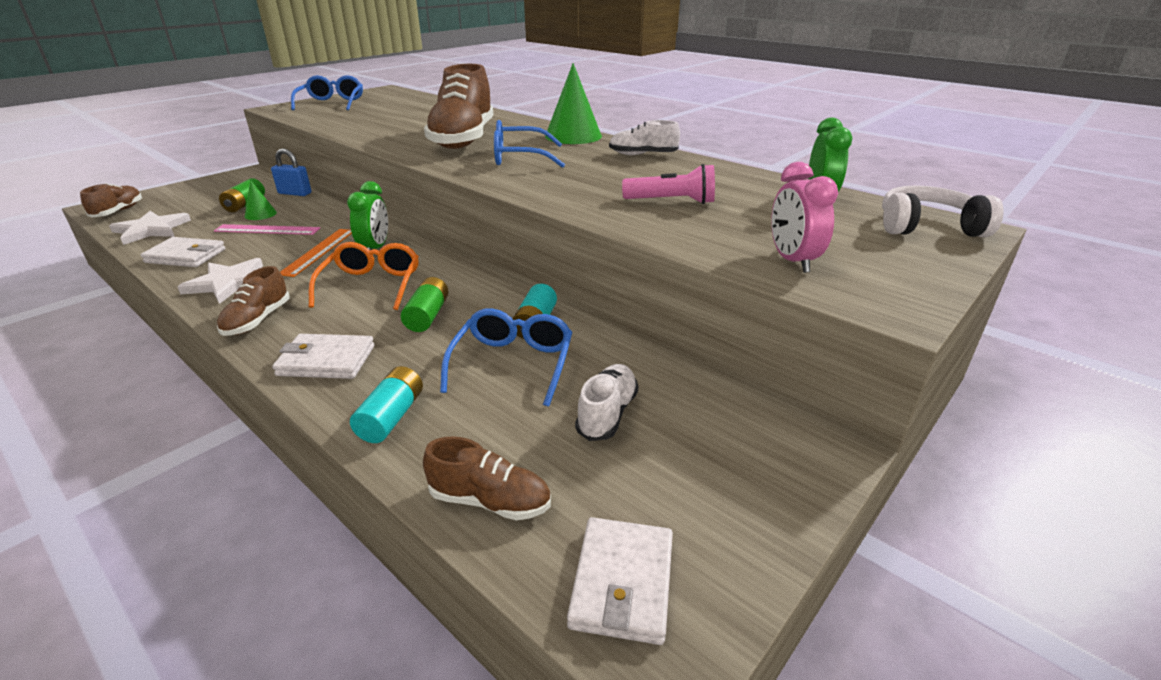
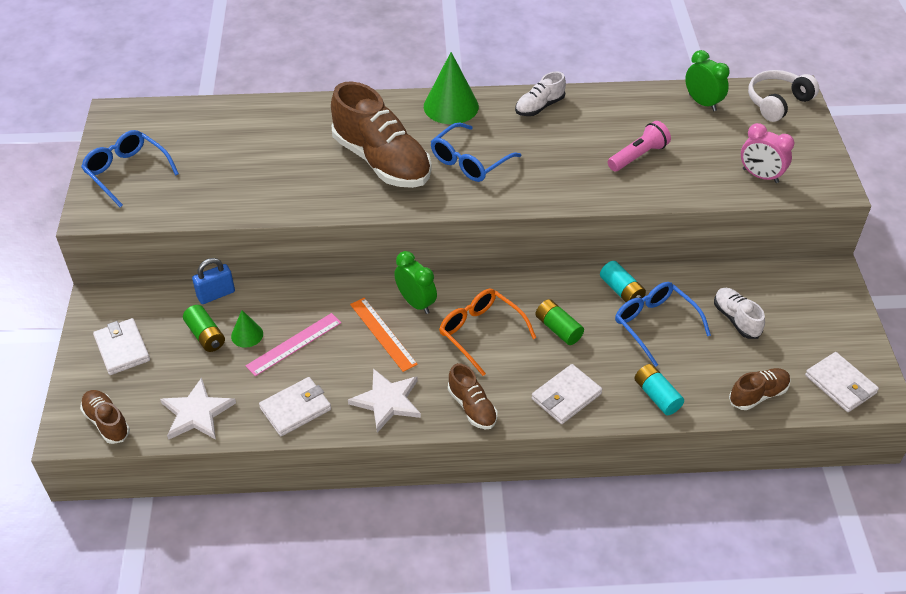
camera: 45 degrees left, 15 degrees up
(204, 191) = (122, 349): none -> white wallet

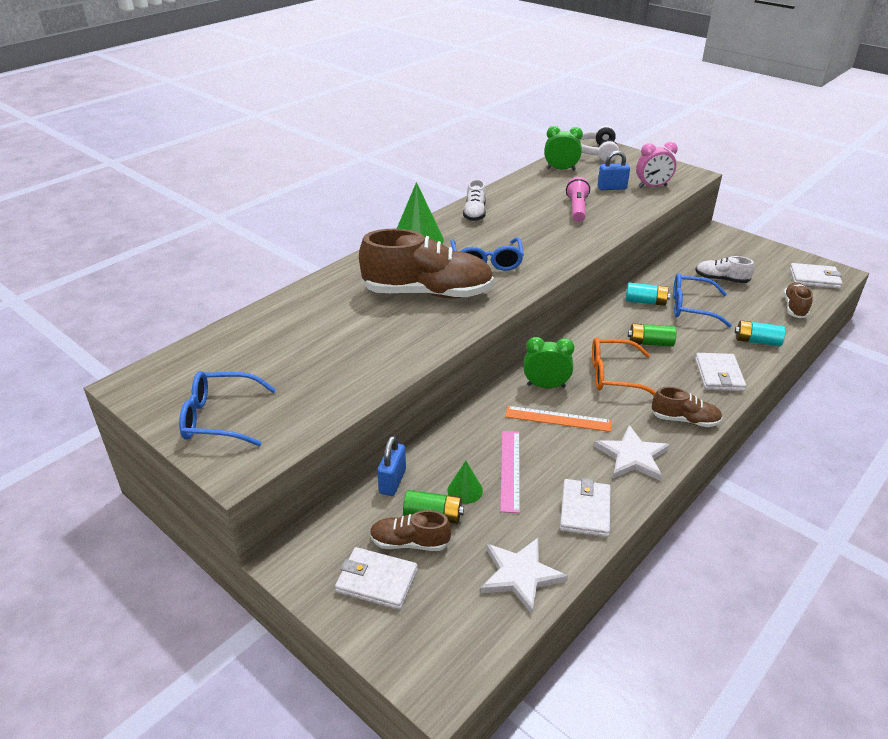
camera: 45 degrees left, 10 degrees down
(107, 422) = (459, 649): brown shoe -> brown shoe (409, 542)
(715, 153) = (612, 188): none -> blue padlock

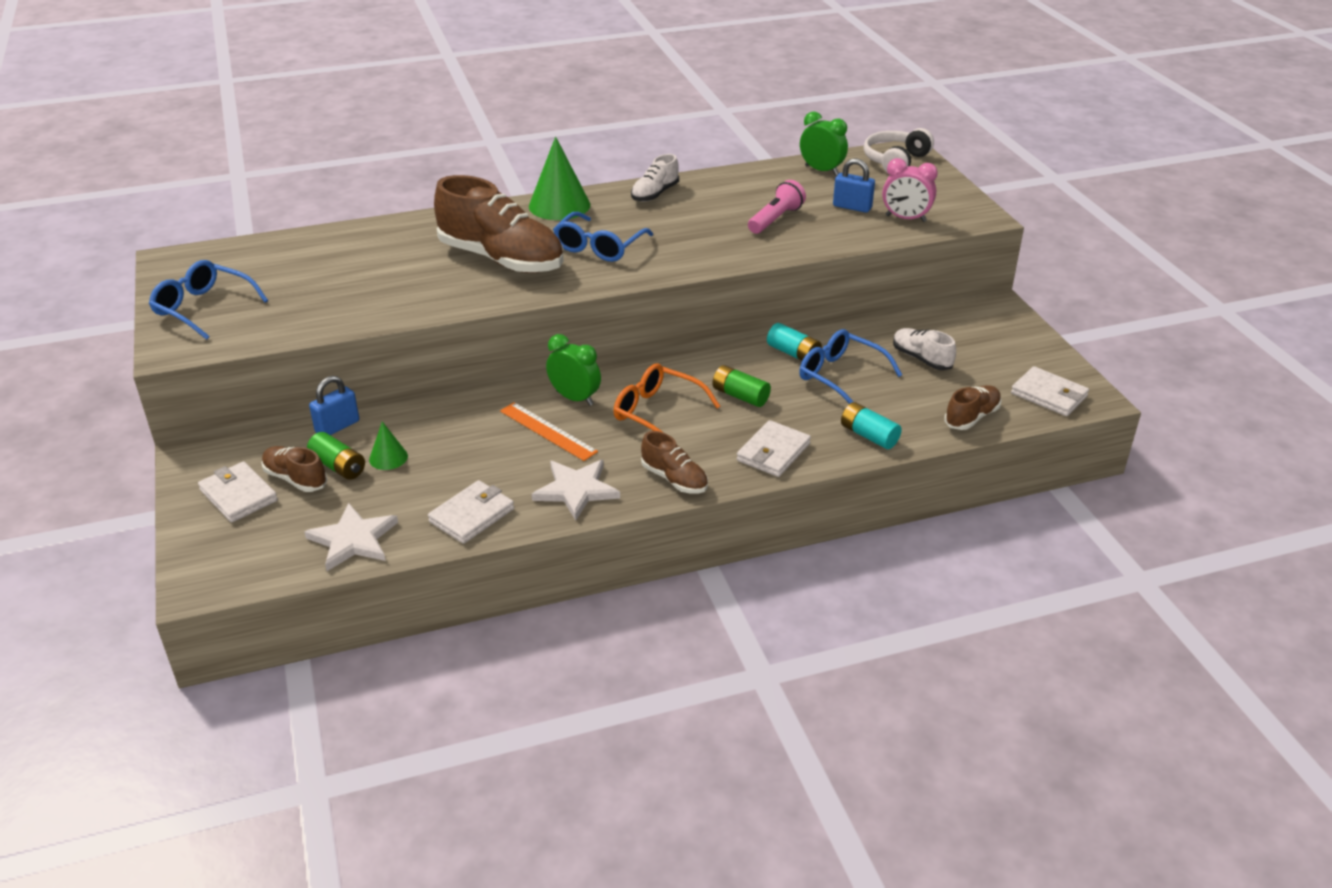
camera: 30 degrees right, 0 degrees up
(510, 470) = (447, 457): pink ruler -> none

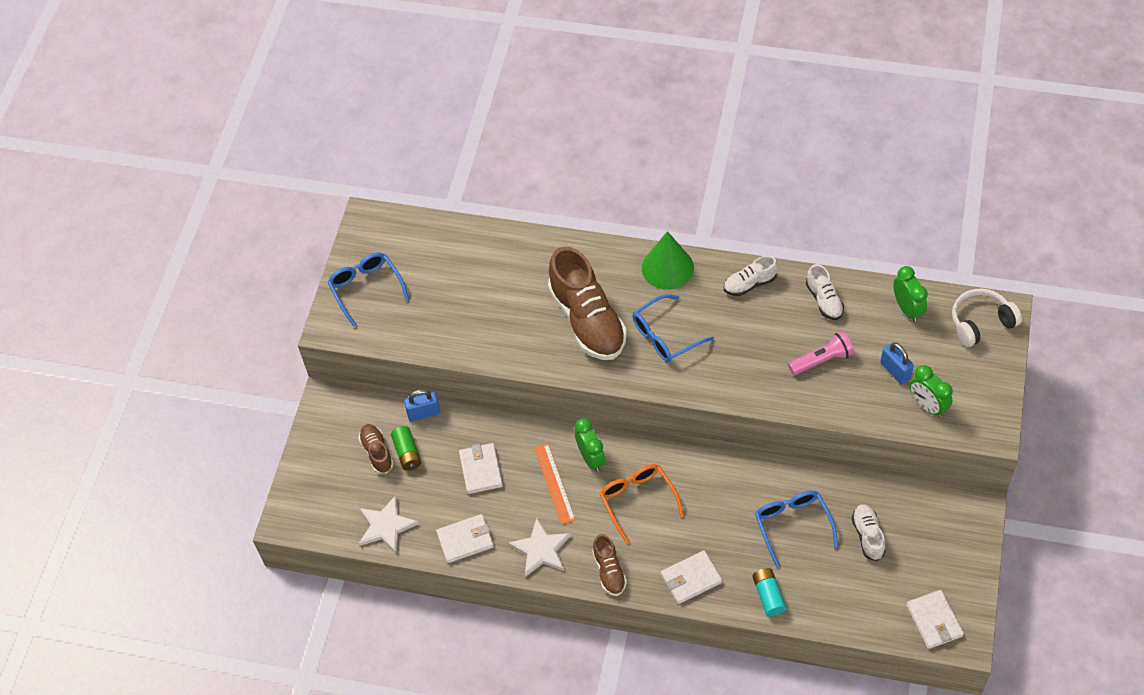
camera: 35 degrees right, 20 degrees up
(238, 495) = (338, 451): white wallet -> white wallet (481, 470)
(388, 457) = (441, 460): green cone -> none
(738, 185) = (824, 300): none -> white shoe
(740, 396) = (706, 511): green battery -> none
(793, 353) = (775, 484): turquoise battery -> none
(905, 218) = (927, 405): pink clock -> green clock
(972, 417) = (857, 614): brown shoe -> none

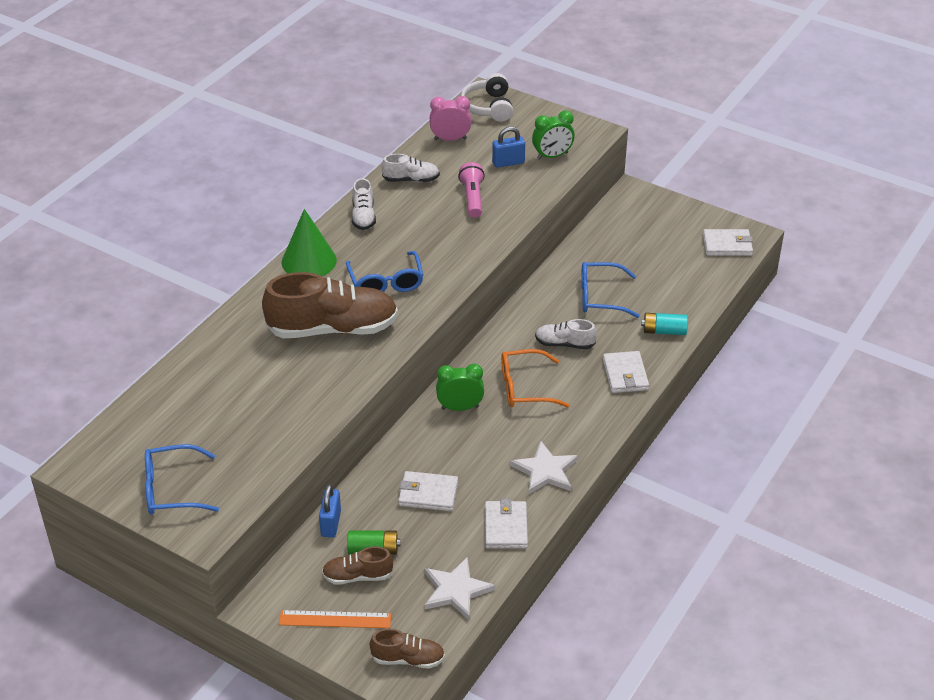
camera: 75 degrees left, 15 degrees down
(554, 483) = (474, 442): orange ruler -> orange ruler (335, 619)
(609, 571) = (592, 427): brown shoe -> brown shoe (408, 659)
(868, 535) = (631, 257): white shoe -> white shoe (564, 344)
(907, 309) = (450, 139): green clock -> pink clock

